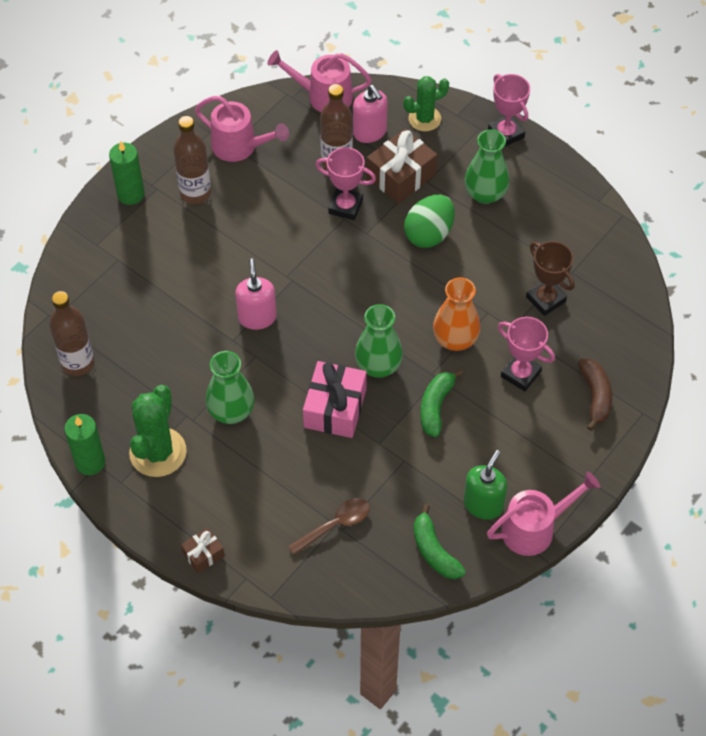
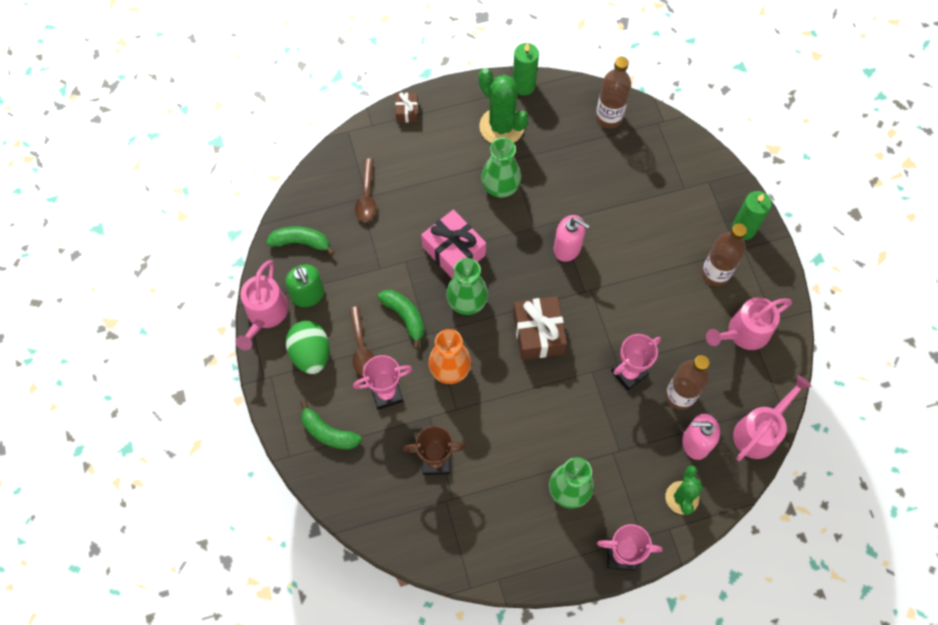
camera: 125 degrees right, 10 degrees up
(401, 176) = (632, 436): brown gift -> brown gift (538, 333)
(429, 234) = (559, 417): green egg -> green egg (311, 354)
(496, 422) = (361, 348): none -> brown spoon
(595, 396) = (328, 432): brown banana -> green banana

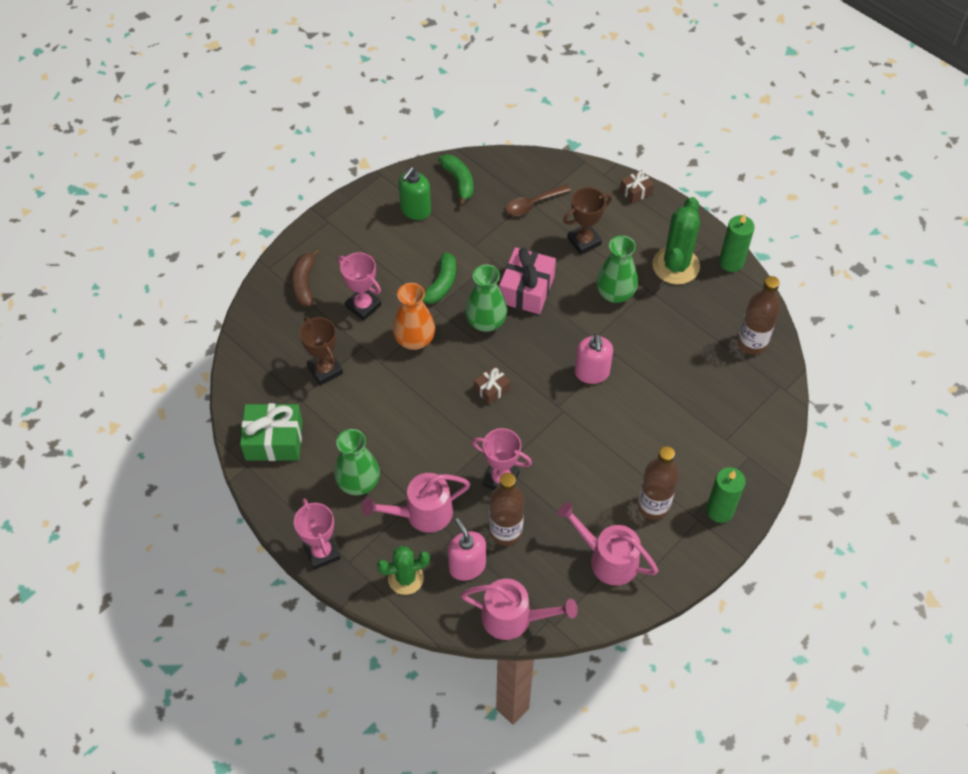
camera: 60 degrees right, 10 degrees down
(265, 315) = (378, 191): pink watering can -> pink watering can (421, 513)
(311, 354) = (365, 238): green egg -> none
(328, 432) = (304, 283): green banana -> brown banana
(361, 348) = (392, 269): brown spoon -> none
(432, 179) = (584, 241): none -> brown trophy
(485, 542) = (274, 440): none -> green gift
(538, 333) = (492, 389): brown gift -> brown gift, size x0.53

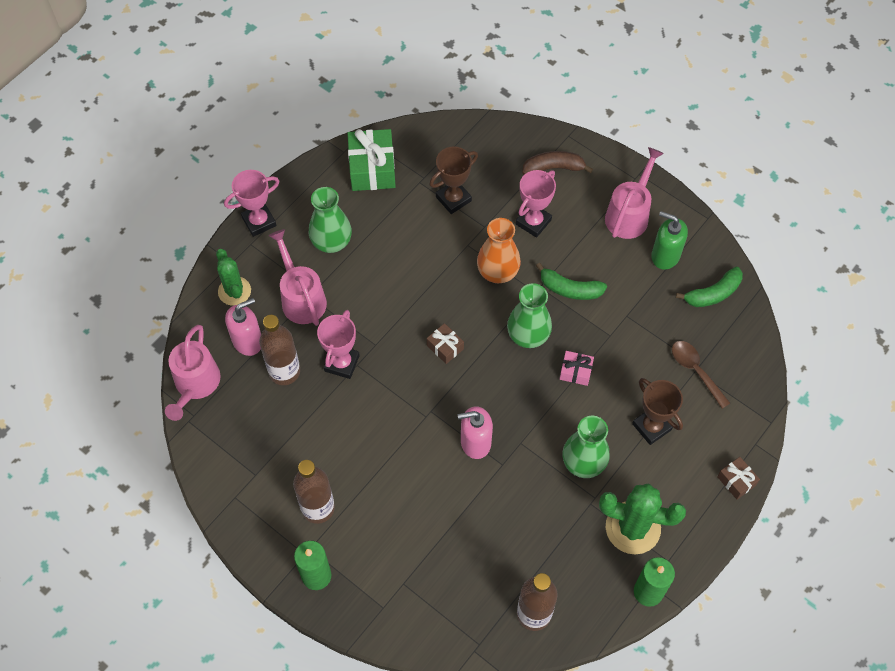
camera: 85 degrees right, 5 degrees up
(526, 289) = (575, 371): pink gift -> pink gift, size x0.53
(607, 559) = (258, 465): pink watering can -> pink watering can (629, 214)

